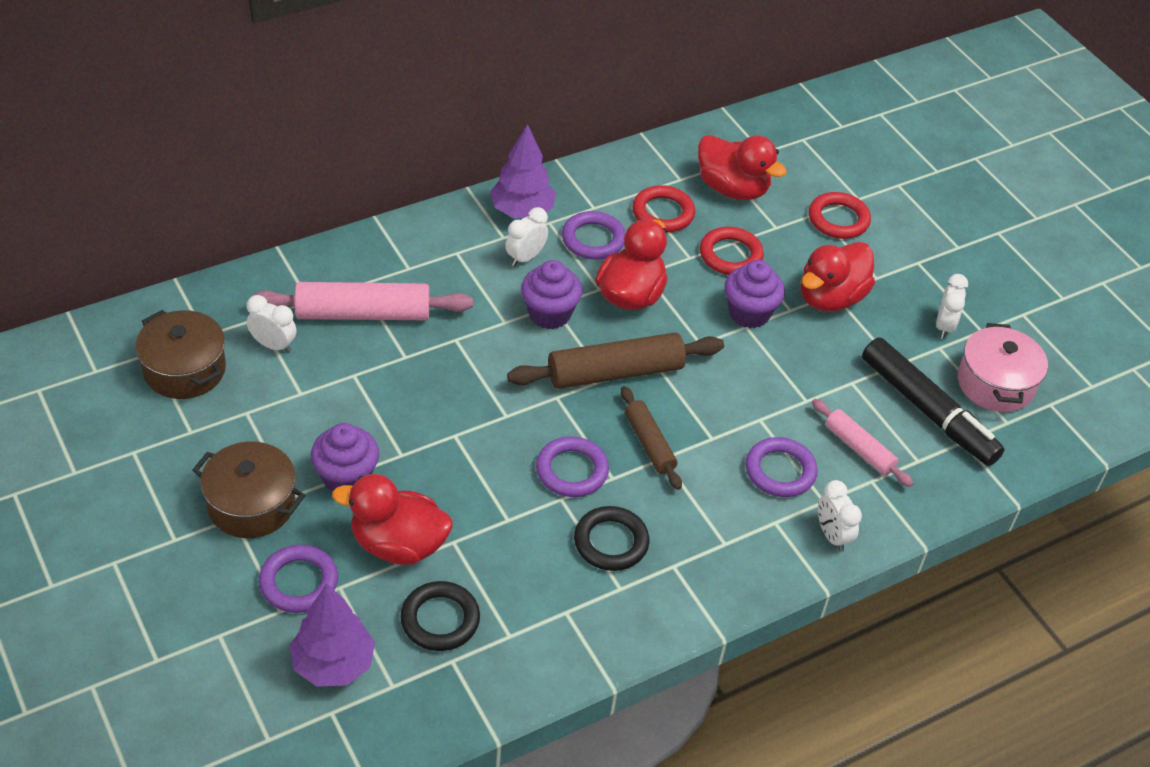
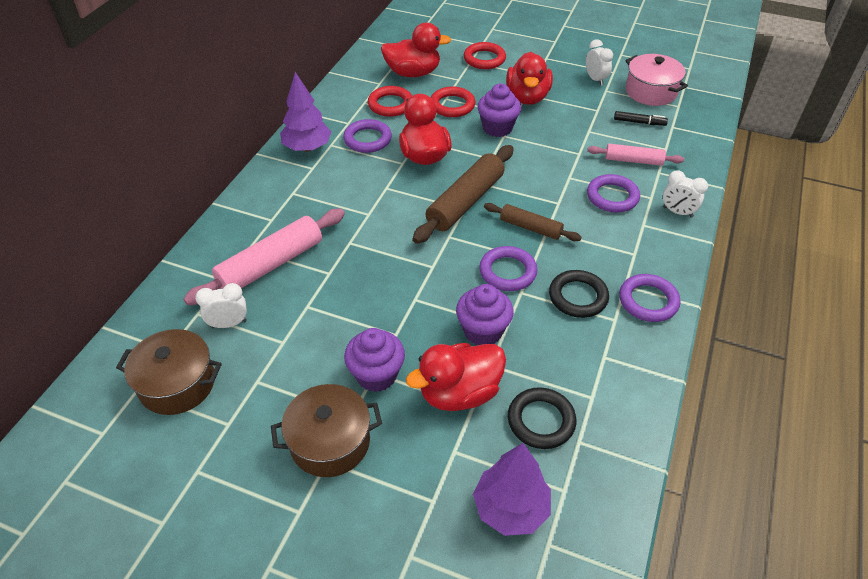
camera: 35 degrees left, 0 degrees up
(299, 582) = (423, 470): purple ring -> purple ring (648, 301)
(525, 258) = (339, 171): white clock -> none
(549, 314) = (390, 193): purple cupcake -> purple cupcake (483, 331)
(928, 411) = (639, 122): black marker -> black marker, size x0.44

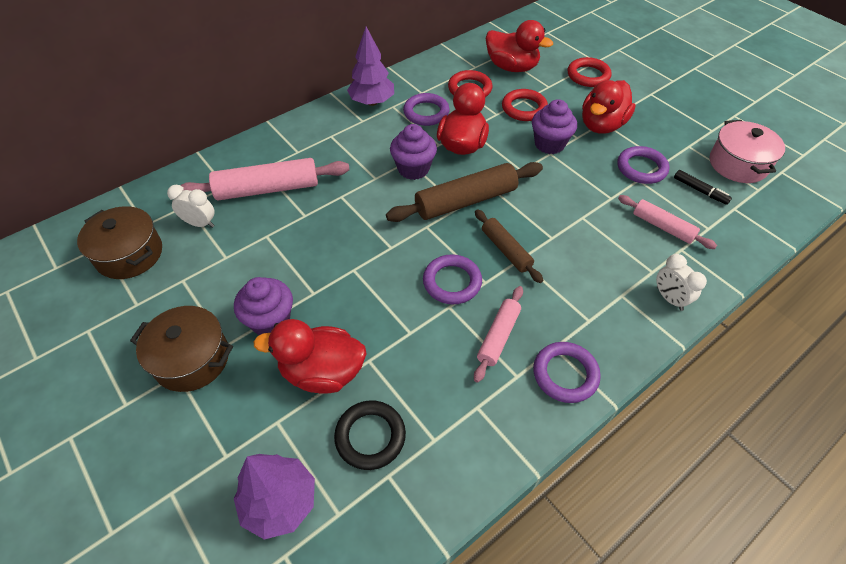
camera: 30 degrees right, 5 degrees up
(483, 331) = (386, 326): purple cupcake -> purple cupcake (413, 169)
(578, 297) = (498, 336): black ring -> pink rolling pin
(595, 79) = (686, 131): white clock -> none
(612, 197) = (611, 254): purple ring -> purple ring (641, 168)

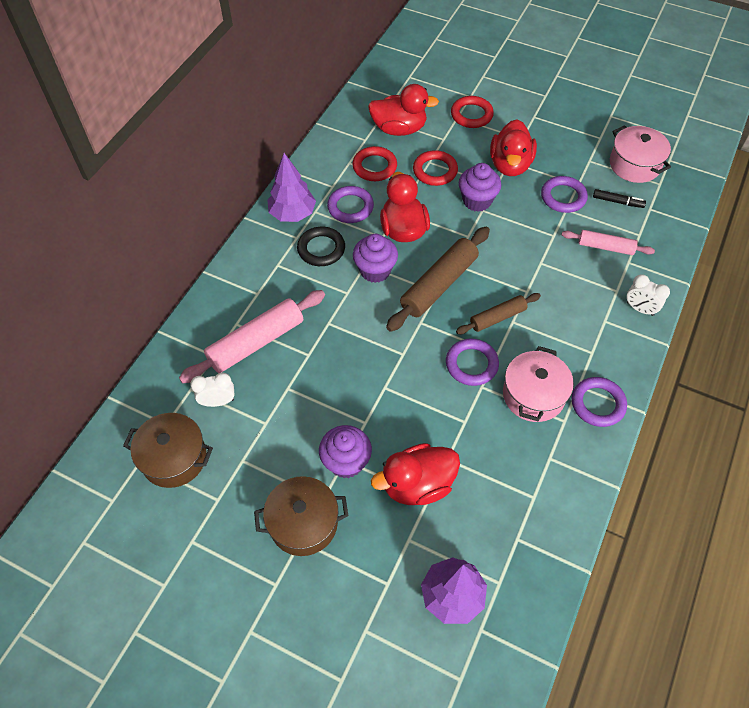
camera: 25 degrees left, 5 degrees up
(370, 436) = (486, 517): black ring -> black ring (321, 249)
(498, 336) = (533, 395): pink rolling pin -> pink pot
(506, 250) = (497, 317): brown rolling pin -> brown rolling pin turned 60 degrees counterclockwise

